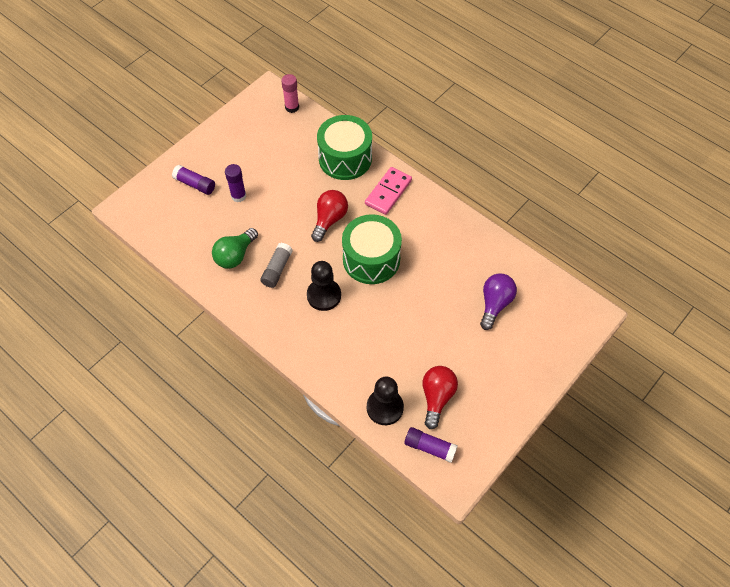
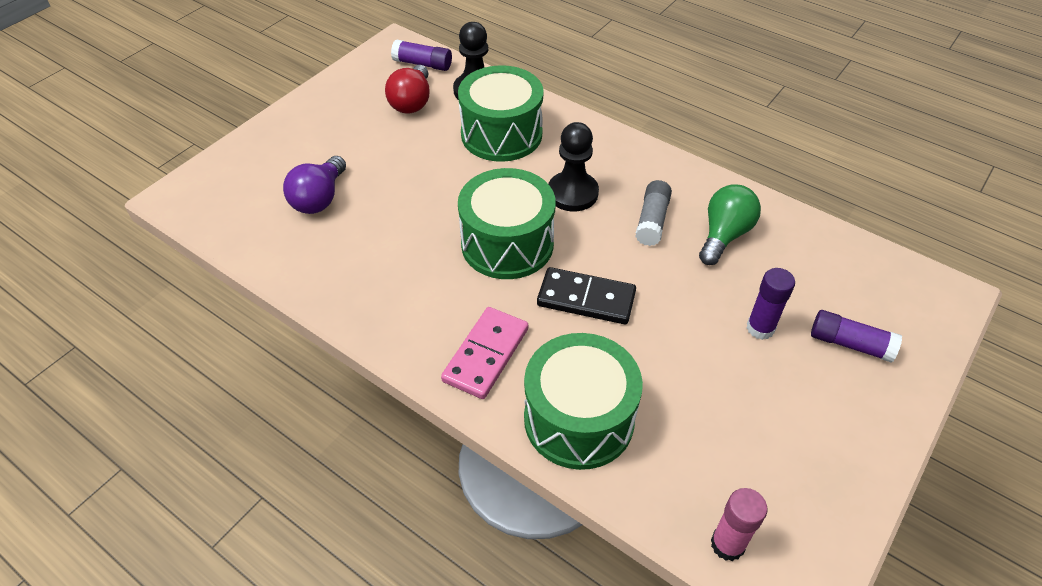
camera: 175 degrees right, 10 degrees down
(329, 220) = (586, 298): red light bulb -> black domino
(367, 355) = (501, 134): none -> green drum

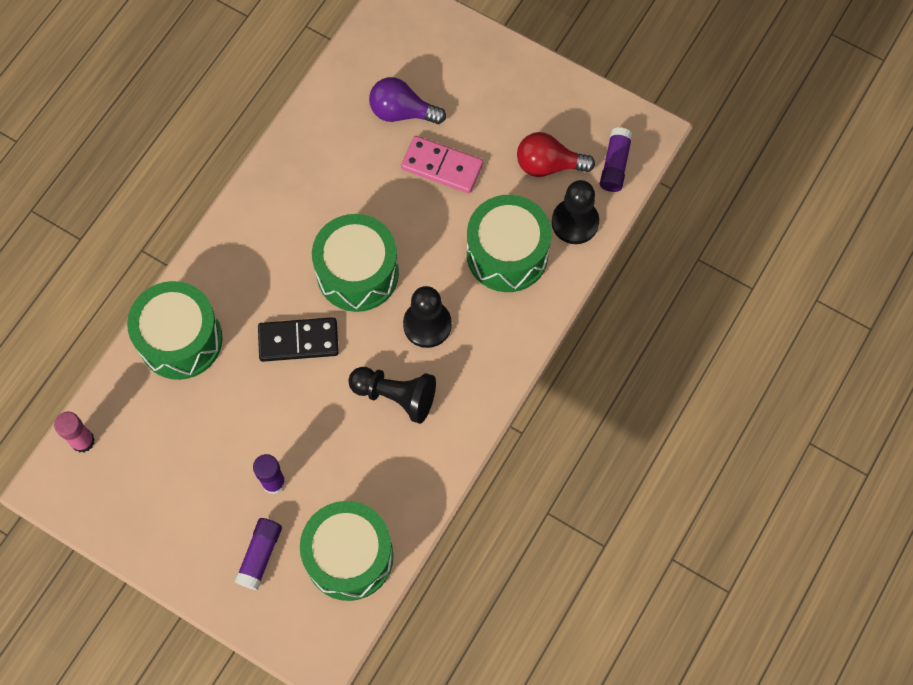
camera: 85 degrees right, 20 degrees up
(485, 354) = (237, 268): pink domino -> pink domino (442, 166)
(586, 298) = (298, 341): black domino -> black domino turned 75 degrees clockwise
(652, 221) = (395, 396): grey glue stick -> black pawn
(724, 235) = (382, 460): green light bulb -> none
(834, 266) = (349, 556): none -> green drum

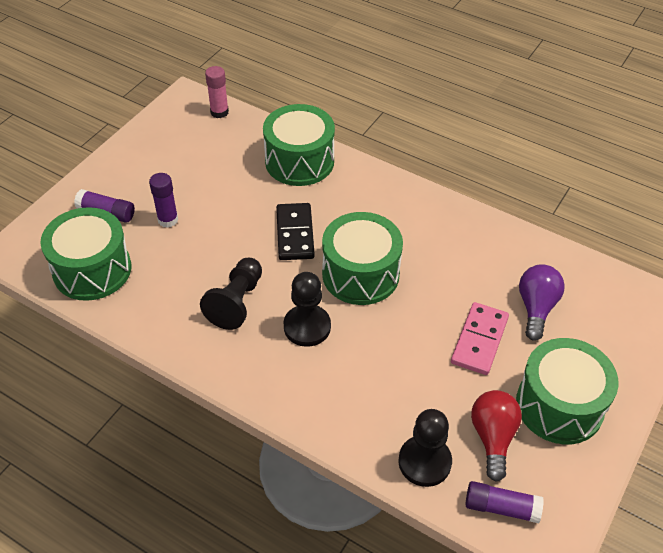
camera: 90 degrees right, 20 degrees down
(507, 254) = (384, 396): green drum -> green drum (559, 405)

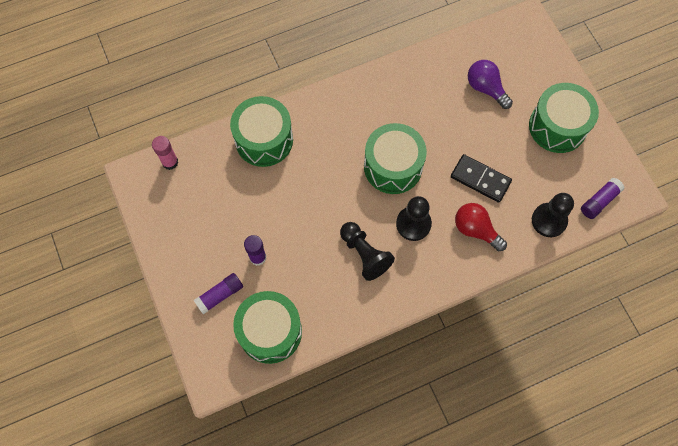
camera: 55 degrees left, 20 degrees up
(295, 234) = (330, 184): black domino -> black domino (480, 179)
(479, 340) = (488, 135): pink domino -> none
(493, 438) = (556, 175): red light bulb -> red light bulb (475, 230)

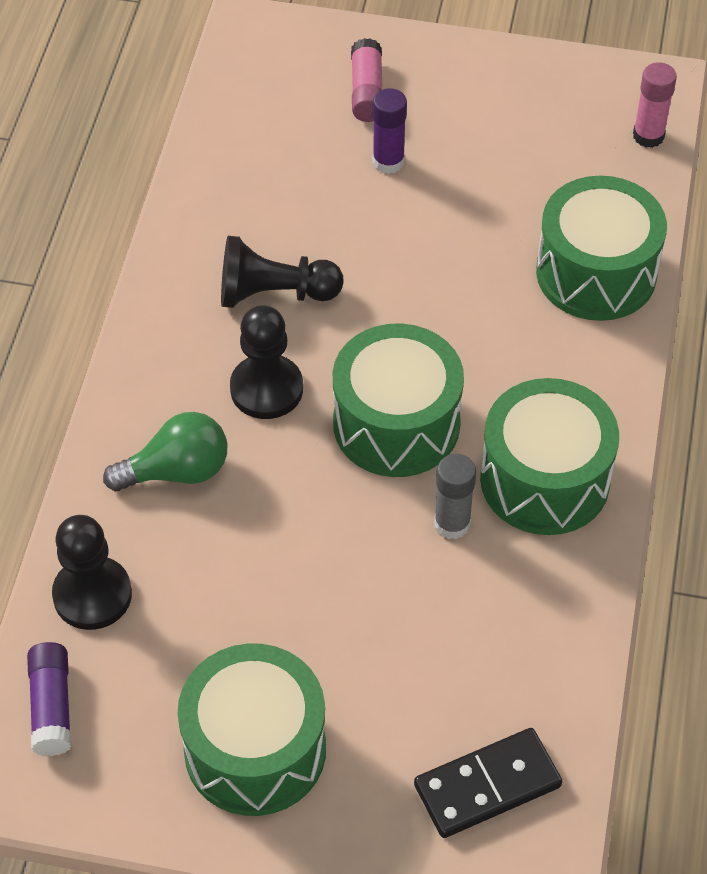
camera: 125 degrees right, 15 degrees down
(220, 295) = (367, 91): purple glue stick -> pink glue stick
(270, 331) = (258, 119): green drum -> green drum (545, 479)
(421, 121) = (452, 524): none -> grey glue stick
(475, 230) = (177, 471): red light bulb -> green light bulb
(480, 179) = (260, 540): black domino -> black domino (487, 785)
(486, 88) = (437, 679): purple light bulb -> none

